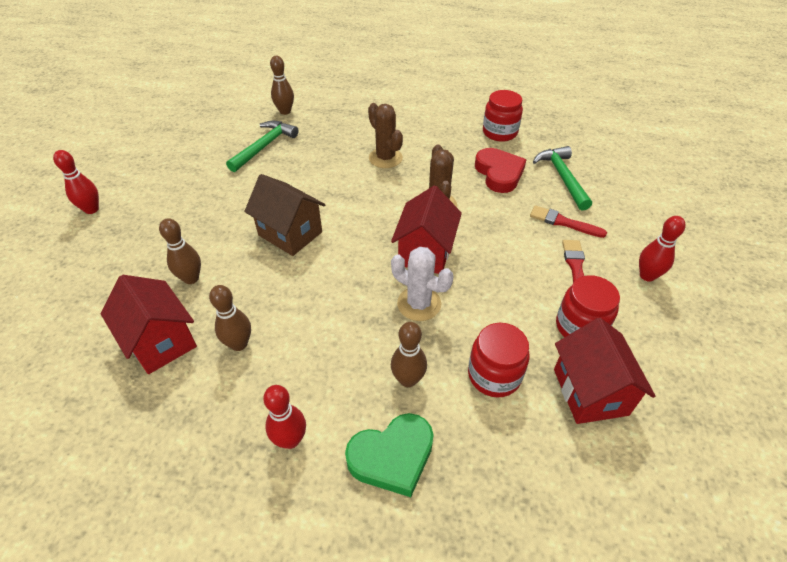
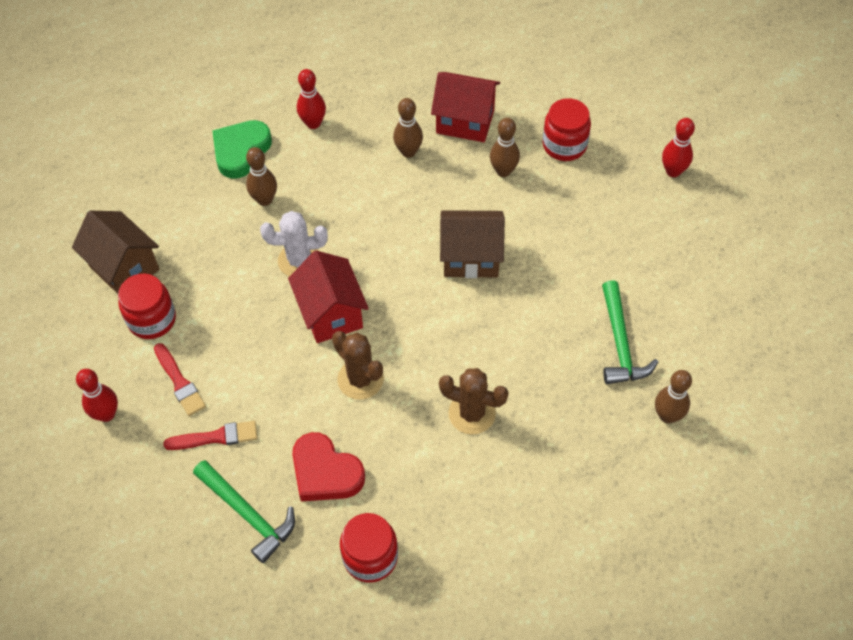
camera: 145 degrees right, 10 degrees up
(494, 375) = (203, 239): red jar -> red jar (564, 145)
(590, 392) = (124, 268): red house -> brown house

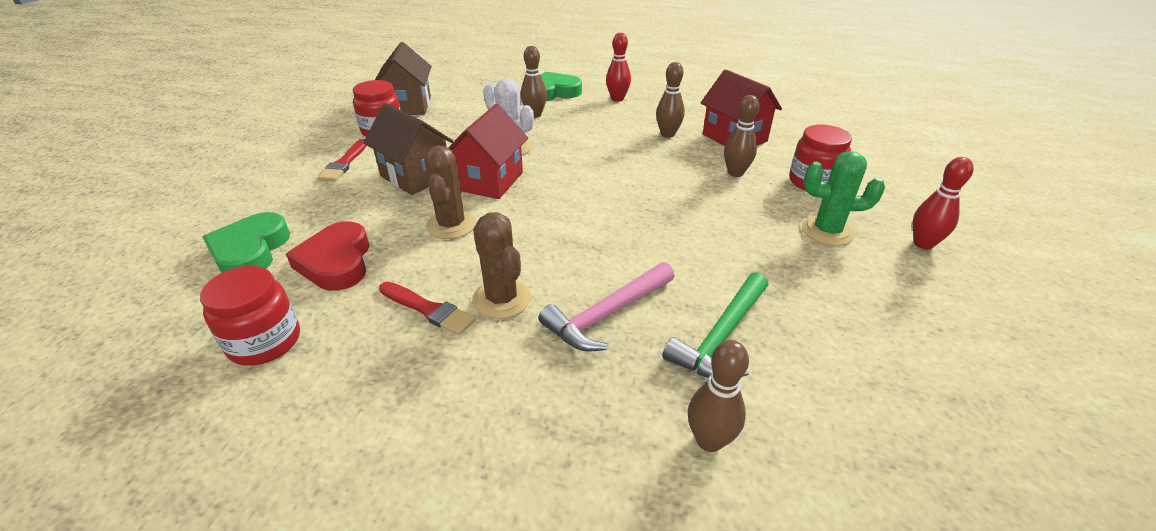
camera: 40 degrees right, 20 degrees down
(106, 414) = (283, 155): red bowling pin -> none
(216, 437) = (312, 199): red brush -> red brush (428, 309)
(247, 514) = (250, 251): green hammer -> green heart
(471, 257) = (642, 204): brown house -> brown house (415, 176)
(545, 375) = (607, 314): none -> pink hammer
(610, 199) = (827, 231): none -> green cactus

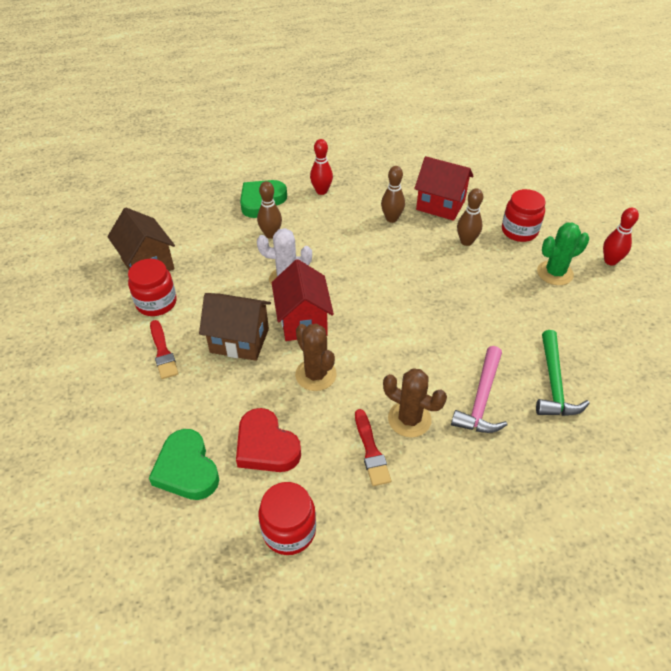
camera: 30 degrees left, 10 degrees up
(428, 309) = (371, 450): red brush -> red brush turned 75 degrees clockwise
(709, 440) = (595, 452): brown bowling pin -> none

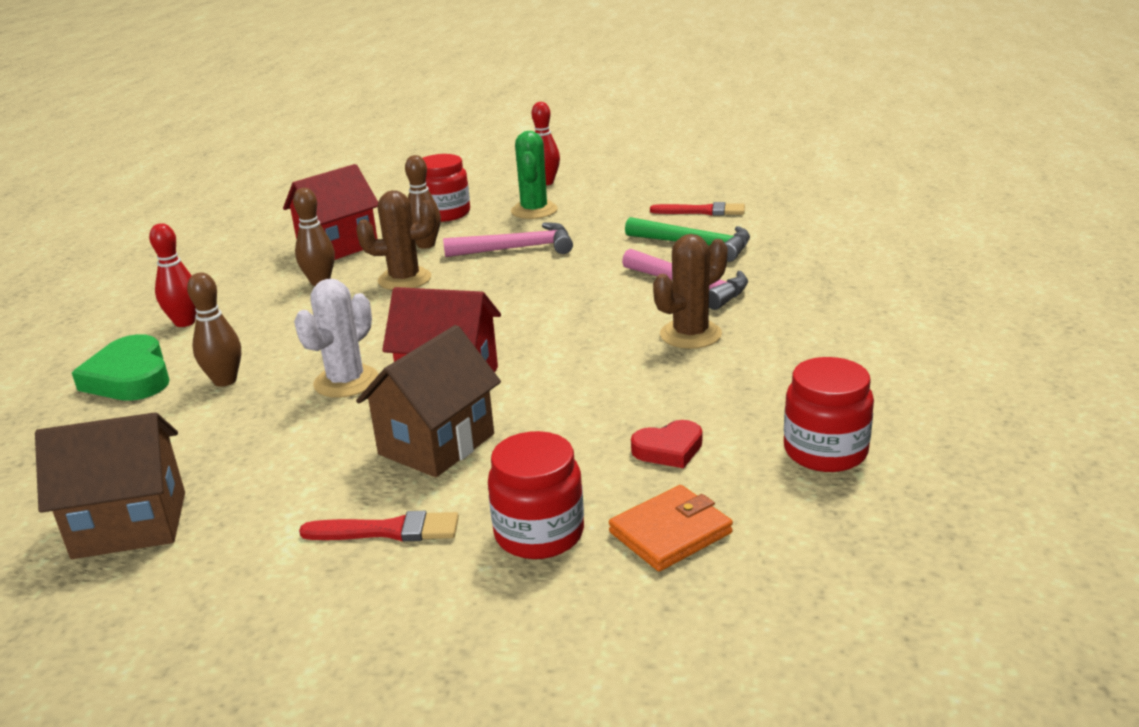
camera: 65 degrees left, 20 degrees down
(156, 303) = (252, 525): red jar -> red jar (539, 533)
(187, 469) = (670, 533): green heart -> orange wallet
(266, 446) = (669, 449): red heart -> red heart, size x0.60
(315, 375) = (564, 388): brown cactus -> brown cactus (404, 279)
(371, 450) = (725, 369): red brush -> red brush (702, 211)
(487, 287) = (517, 248): none -> pink hammer

